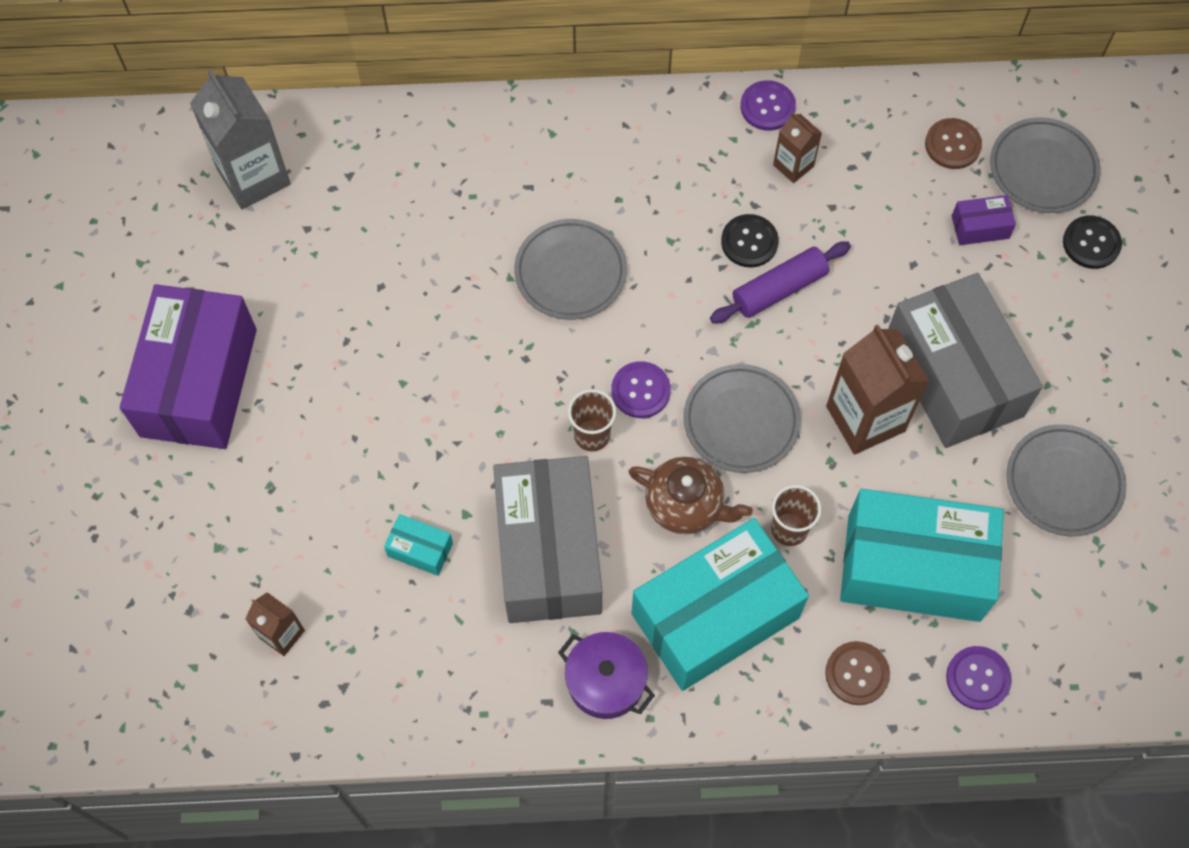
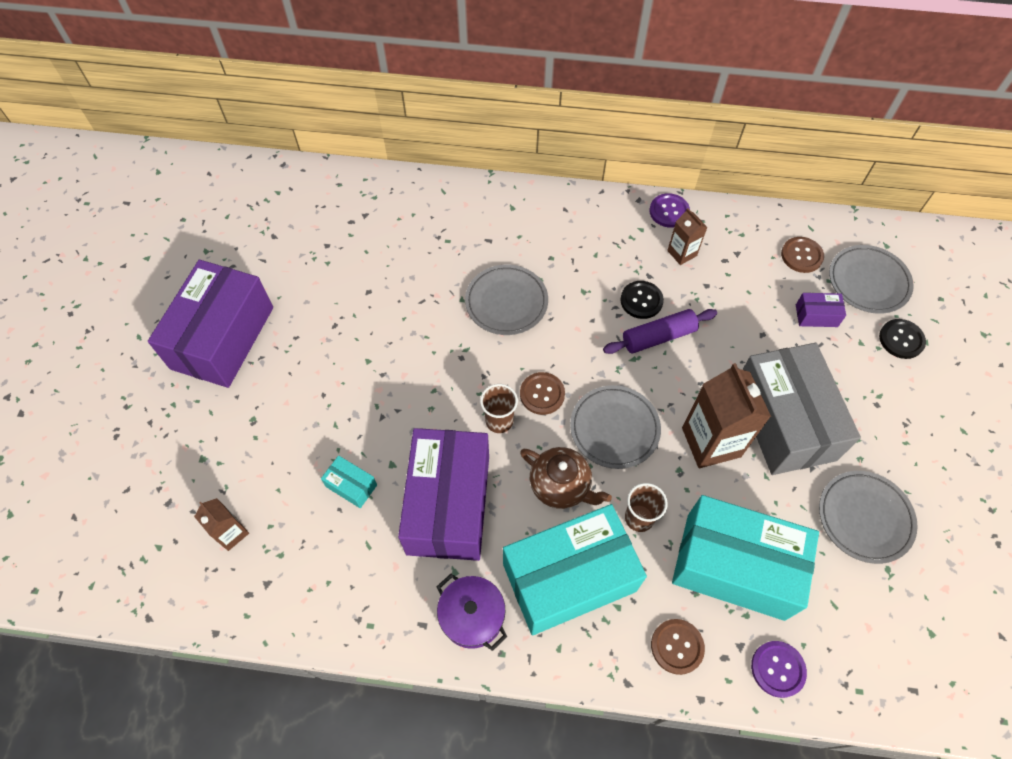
camera: 10 degrees right, 5 degrees down
(253, 177) = (299, 206): grey carton -> none
(548, 552) = (448, 504): grey box -> purple box
(640, 391) = (542, 394): purple button -> brown button

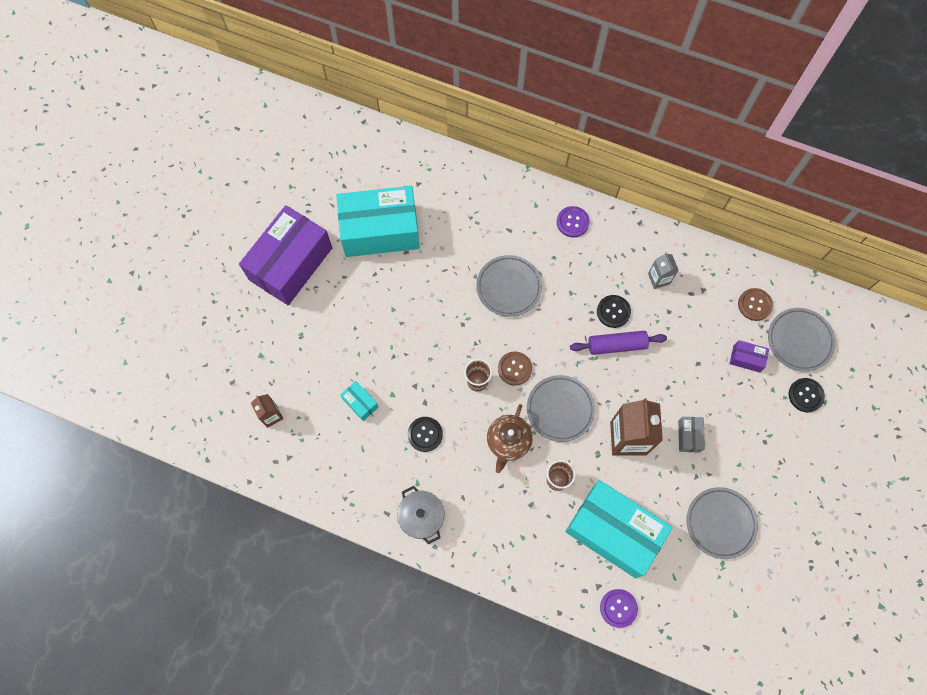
camera: 15 degrees right, 10 degrees up
(448, 504) = (425, 434): purple box -> black button
(472, 616) = (421, 517): purple pot -> grey pot
(561, 485) = (508, 442): brown teapot -> brown teapot turned 60 degrees clockwise
(569, 577) = (495, 508): turquoise box -> turquoise box (380, 230)
(669, 211) = (661, 239): purple button -> purple button (572, 222)
(677, 646) = (554, 575): brown button -> none
(682, 253) = (659, 279): brown carton -> grey carton
(784, 421) = (689, 436): grey box -> grey box, size x0.40

